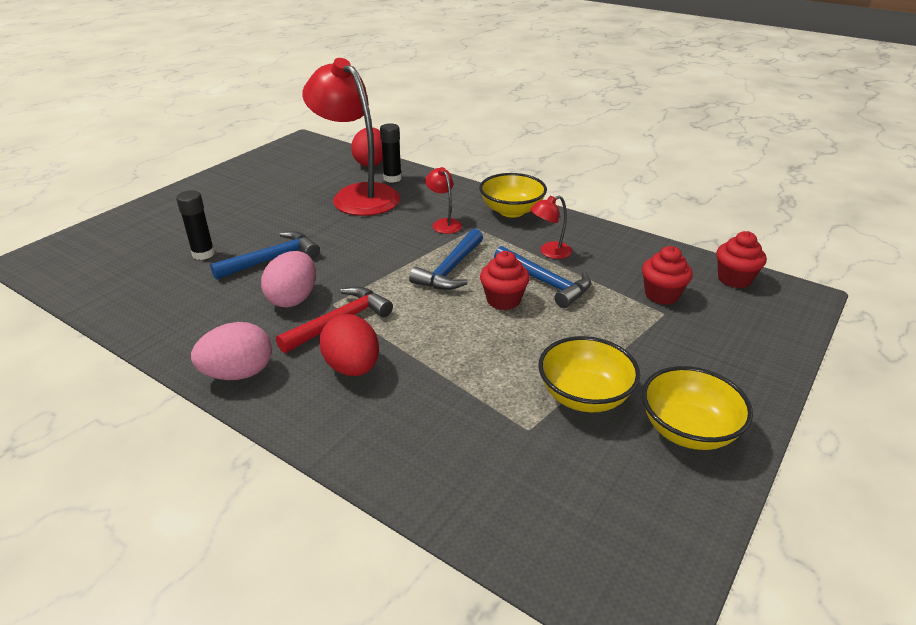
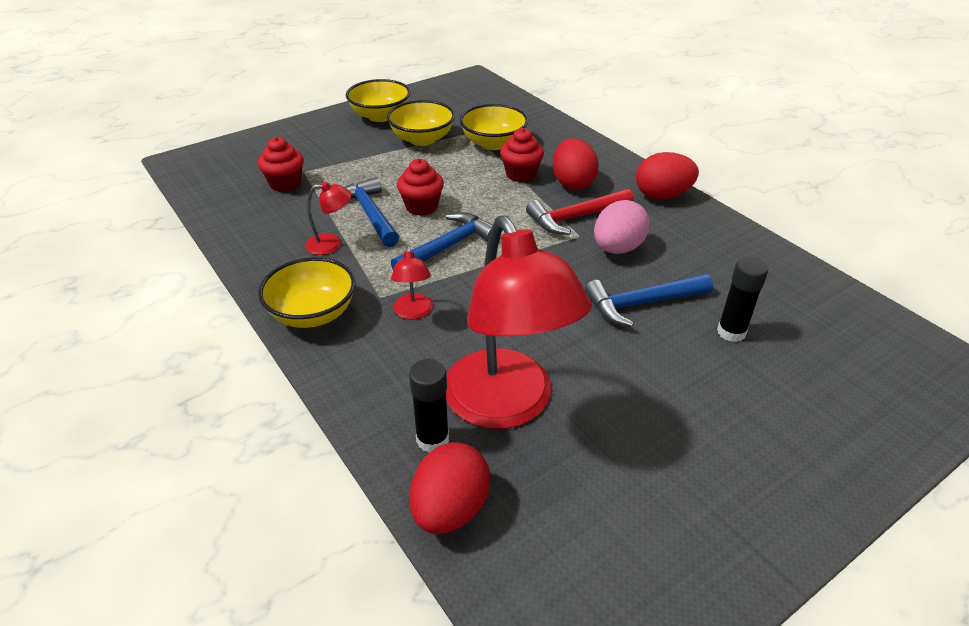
camera: 160 degrees left, 5 degrees up
(238, 373) = (662, 195): pink egg -> red egg
(483, 413) = (493, 143): none -> yellow bowl
(734, 279) = (206, 183): red cupcake -> red cupcake (521, 174)

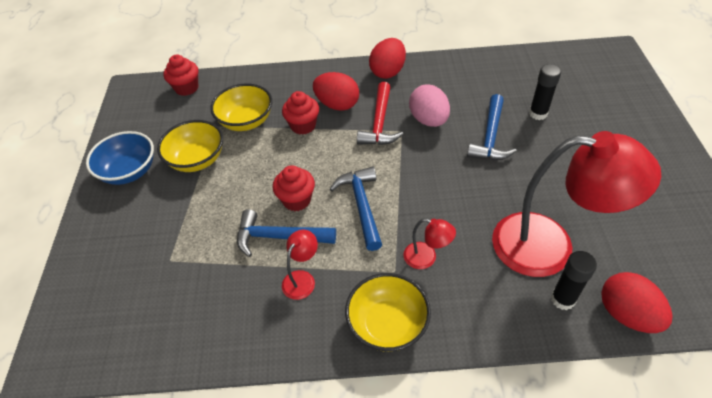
camera: 55 degrees left, 10 degrees up
(285, 184) = (178, 281): red cupcake -> red cupcake (186, 88)
(380, 116) = (129, 171): yellow bowl -> blue bowl

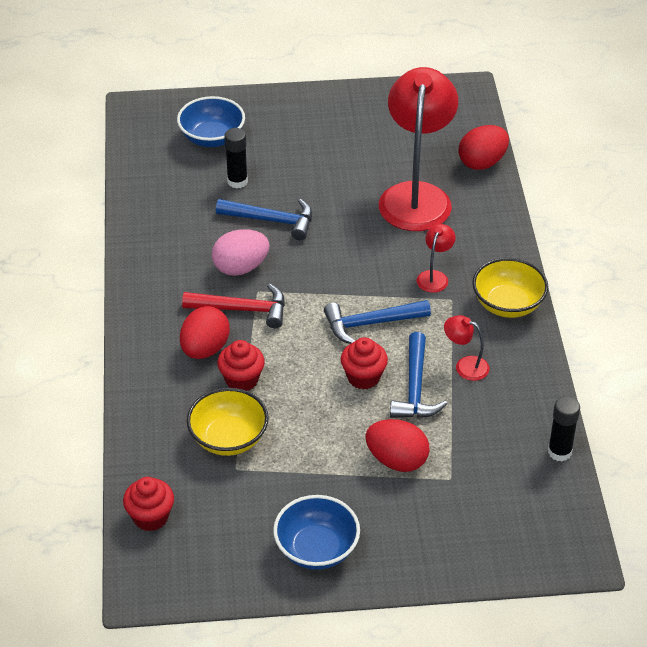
camera: 95 degrees left, 5 degrees down
(197, 160) = (297, 480): yellow bowl -> none
(388, 72) = (145, 302): red egg -> red egg (397, 460)
(562, 299) = (471, 195): black glue stick -> black glue stick (559, 452)
(593, 96) = (212, 138): none -> blue bowl

